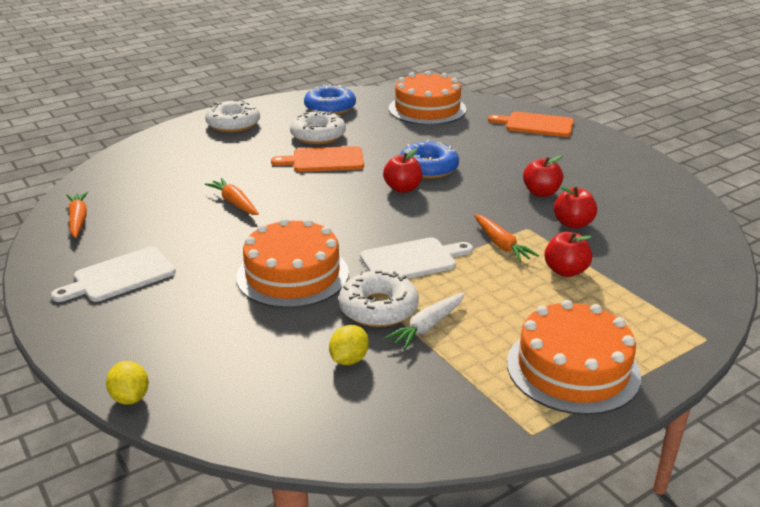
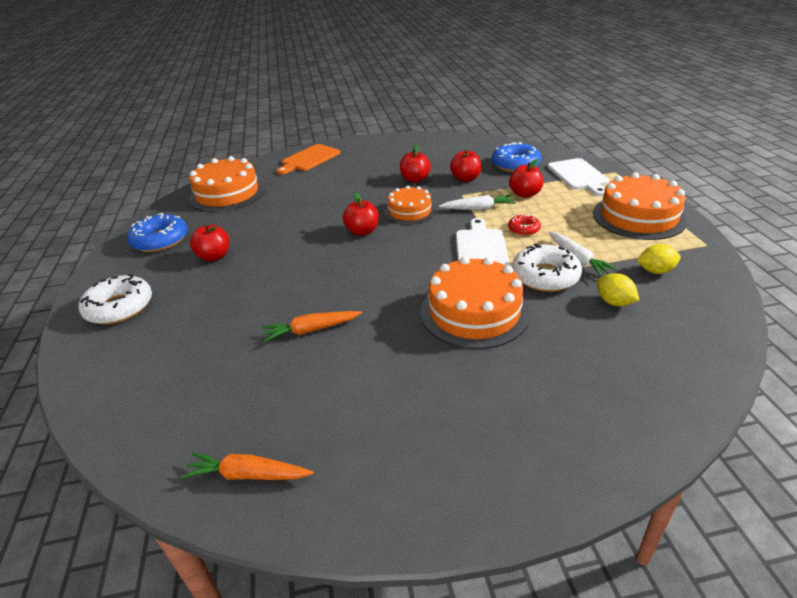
camera: 65 degrees left, 5 degrees up
(120, 276) = (418, 439): white cutting board -> white cutting board (579, 176)
(130, 397) = (657, 447): yellow lemon -> yellow lemon (655, 271)
(318, 135) = (214, 256): white donut -> red apple
(324, 160) = (271, 261): orange cutting board -> none
(428, 168) = (337, 214): blue donut -> blue donut (515, 164)
(462, 205) = (410, 211): none -> orange cake
(473, 281) = (523, 229): none -> red donut
(501, 244) = (478, 208): orange carrot -> white carrot

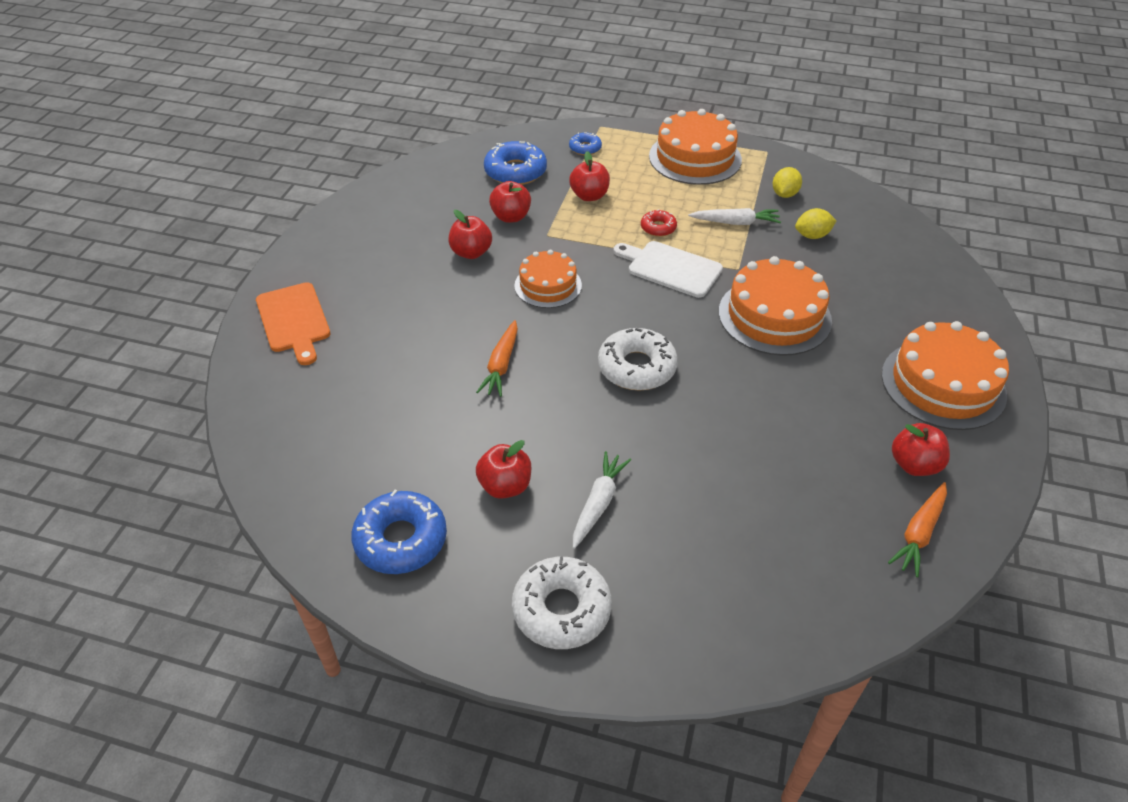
camera: 65 degrees left, 10 degrees up
(227, 194) = (318, 435): orange cake -> orange cake (943, 384)
(311, 330) = (732, 435): orange carrot -> orange carrot (501, 365)
(362, 231) = (560, 337): red apple -> red apple (914, 465)
(478, 208) = (589, 237): white carrot -> white carrot (598, 503)
(545, 276) = (748, 252): white donut -> white donut (636, 367)
(579, 176) = (585, 148): white cutting board -> blue donut

